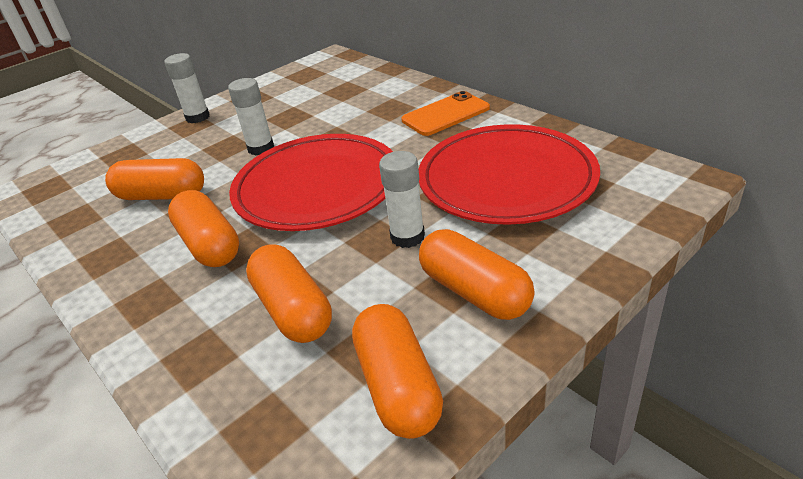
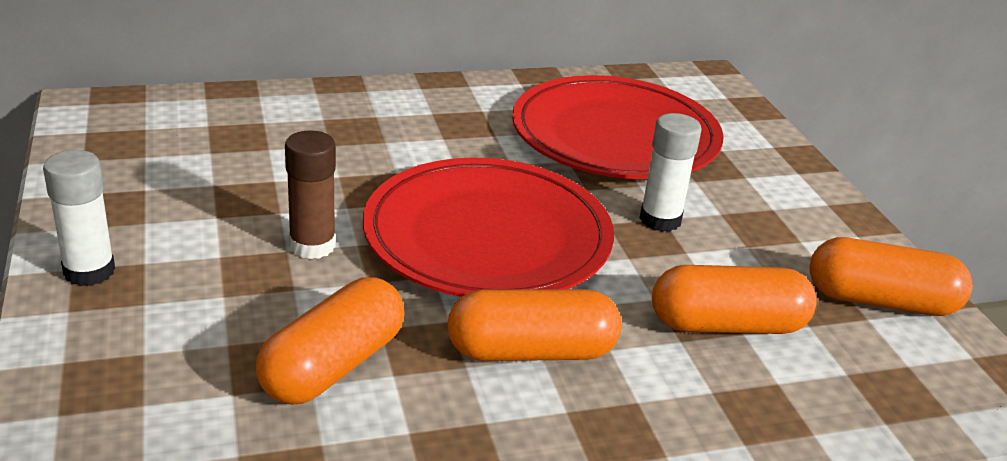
camera: 70 degrees left, 5 degrees down
(261, 148) = (312, 246): white glue stick -> brown glue stick
(445, 114) = (428, 109): orange phone -> none
(474, 292) = (781, 220): orange capsule -> none

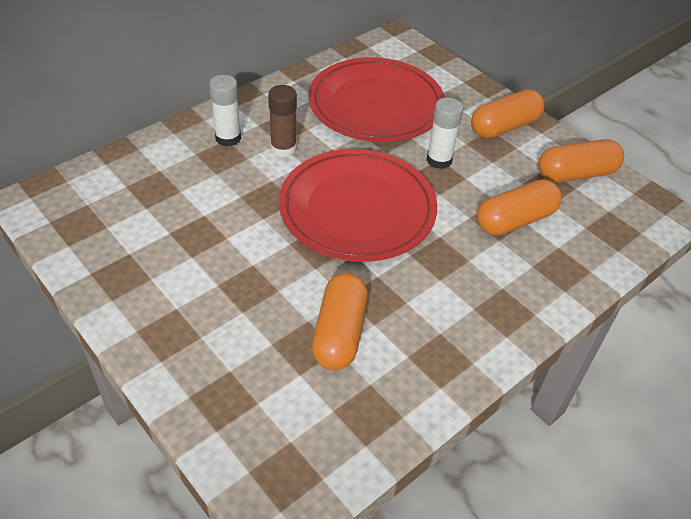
camera: 25 degrees left, 15 degrees up
(89, 271) = (149, 328): white glue stick -> white glue stick (228, 138)
(312, 246) = (265, 255): brown glue stick -> brown glue stick (283, 148)
(531, 351) = (432, 279): orange capsule -> orange capsule (504, 127)

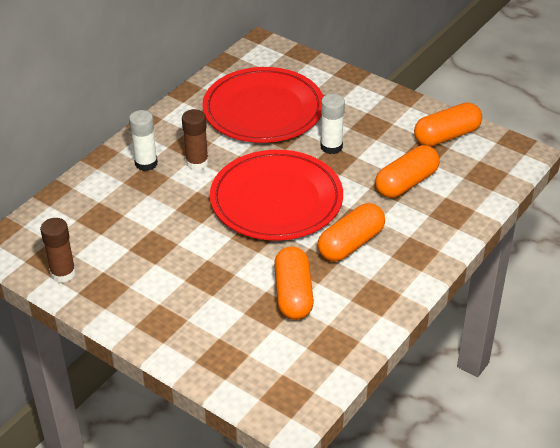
camera: 10 degrees left, 5 degrees down
(84, 246) = (63, 273): none -> brown glue stick
(504, 127) = (378, 108): orange capsule -> orange capsule (351, 244)

